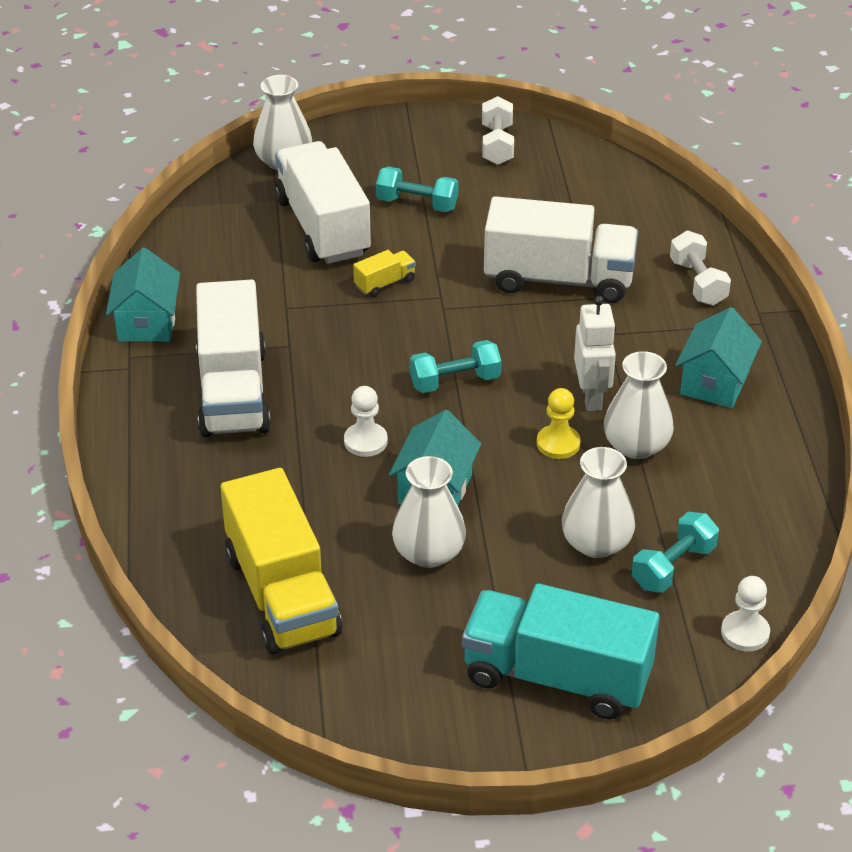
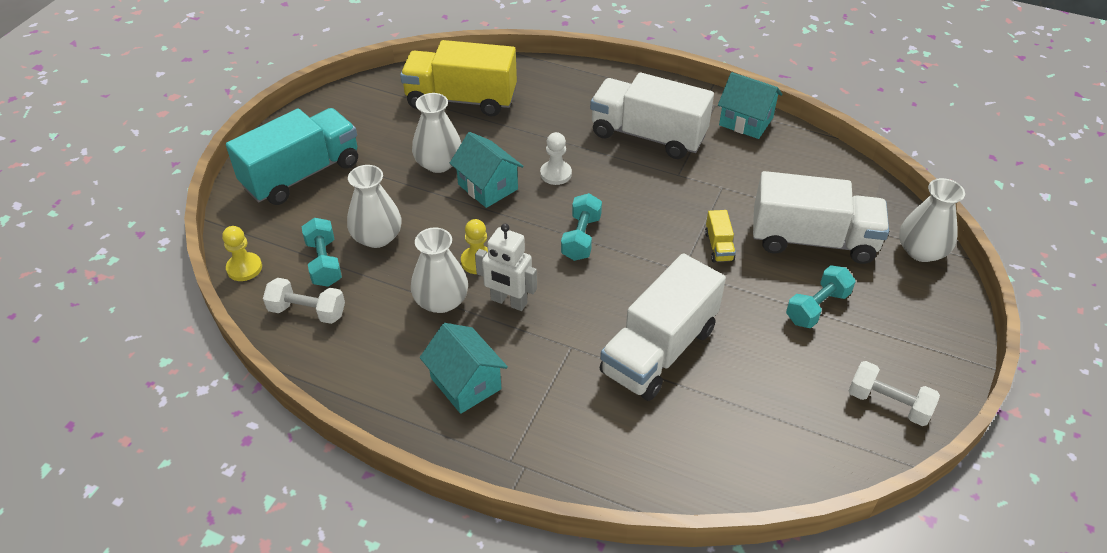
camera: 120 degrees right, 5 degrees up
(698, 282) = (593, 445): white dumbbell -> white dumbbell (307, 311)
(745, 633) = (244, 268): white pawn -> yellow pawn

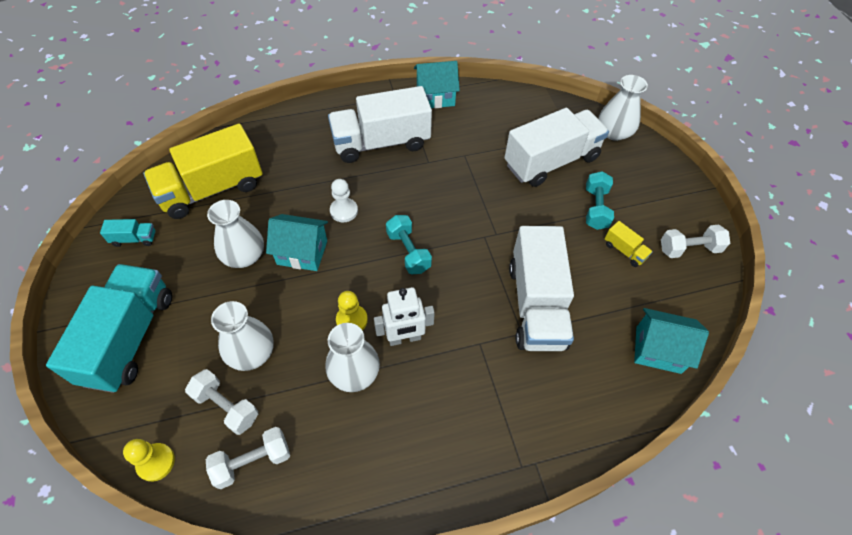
camera: 40 degrees left, 10 degrees up
(324, 263) = (226, 407): turquoise dumbbell -> white dumbbell
(368, 106) = (134, 239): none -> turquoise truck
(465, 383) = (435, 428): turquoise house -> turquoise house (658, 350)
(718, 246) = (502, 201): yellow truck -> yellow truck (624, 251)

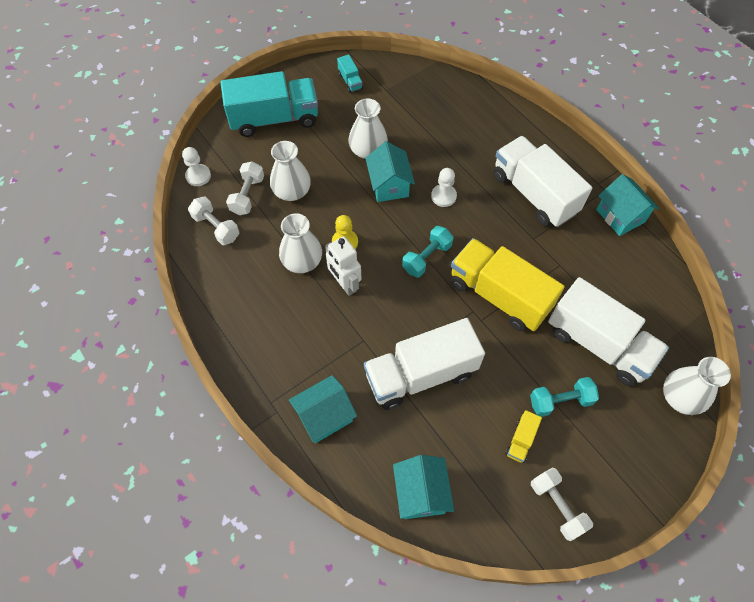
camera: 70 degrees right, 5 degrees up
(156, 462) = (198, 176): yellow pawn -> white pawn
(212, 189) = (417, 103): yellow truck -> yellow truck (499, 295)
(555, 412) = (324, 416): none -> turquoise house

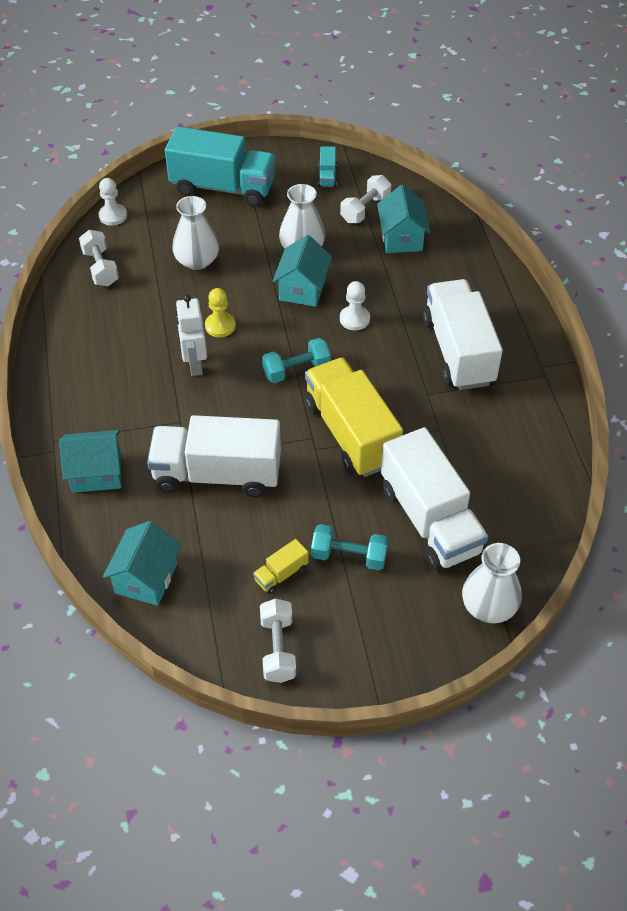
camera: 25 degrees right, 10 degrees down
(247, 195) = (150, 249): white dumbbell -> white dumbbell (365, 209)
(302, 261) = (165, 328): white vase -> none
(620, 216) = (545, 407): turquoise house -> turquoise house (401, 238)

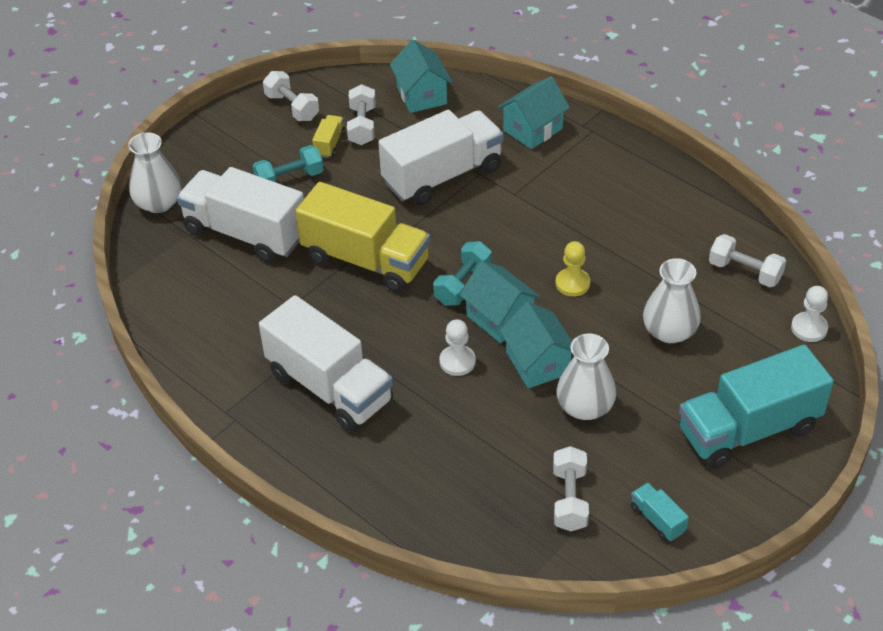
camera: 145 degrees right, 5 degrees down
(195, 364) = (555, 240): white robot -> none
(233, 577) = (362, 126): none -> white dumbbell
(401, 238) = (495, 485): turquoise house -> turquoise house (499, 318)

